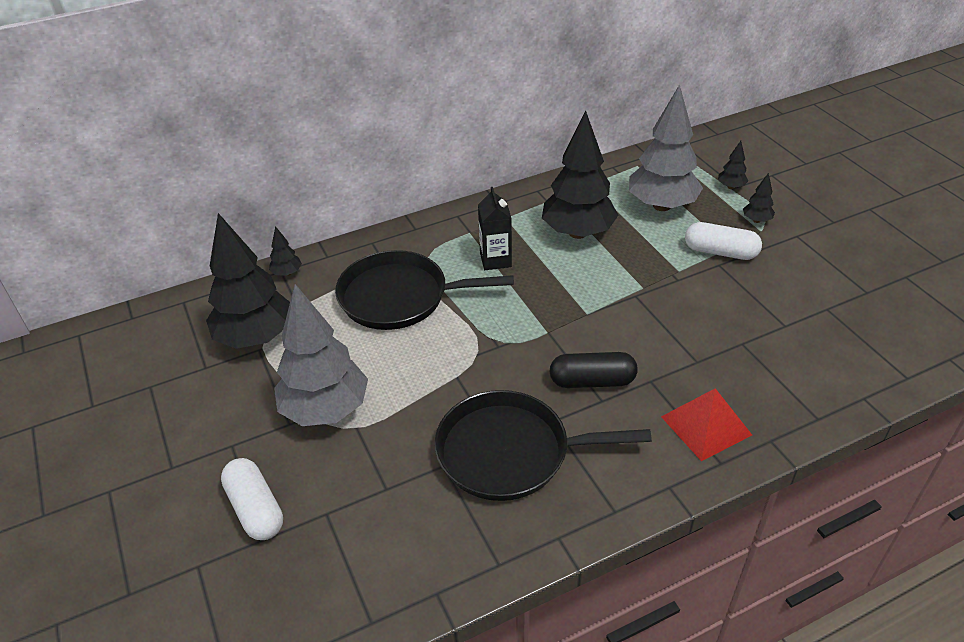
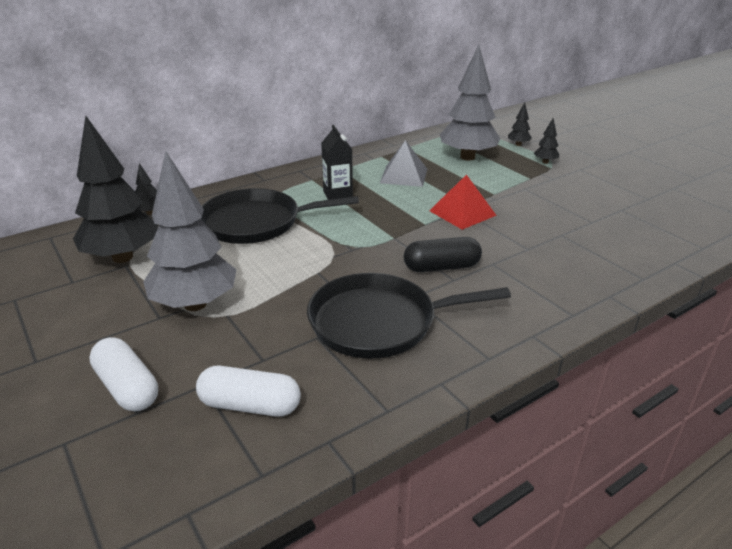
camera: 10 degrees left, 10 degrees down
(578, 233) = (404, 175): black tree -> grey pyramid
(706, 425) = (550, 290): red pyramid -> red pyramid (462, 213)
(720, 252) = (523, 181): white capsule -> white capsule (250, 405)

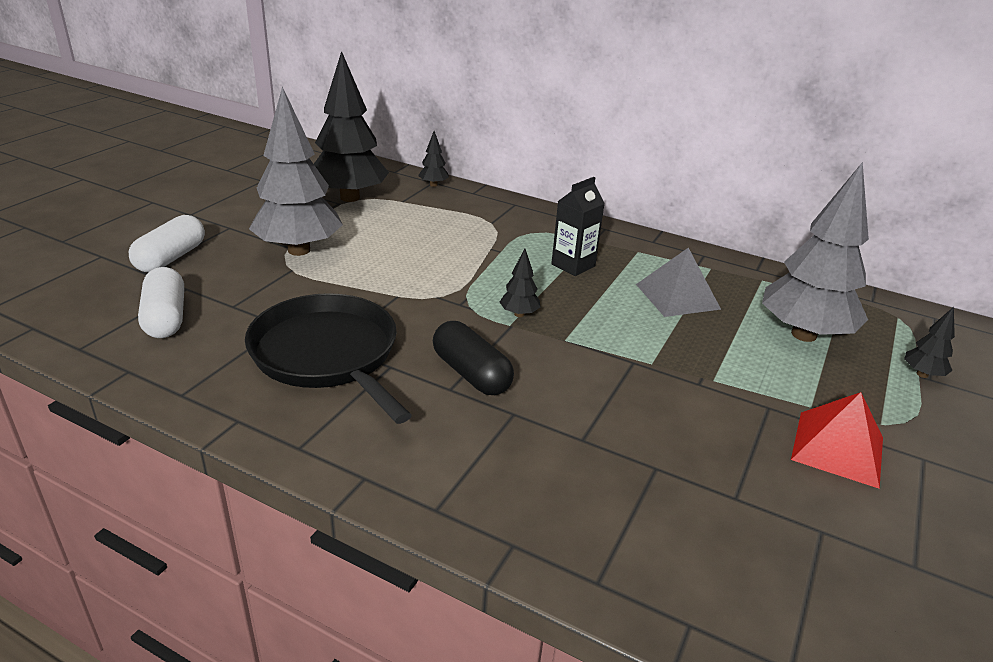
camera: 60 degrees right, 0 degrees up
(256, 222) = (464, 237): black pan -> none
(462, 213) = (626, 363): red pyramid -> red pyramid (838, 448)
(545, 162) = (895, 413): black tree -> black tree (519, 314)

